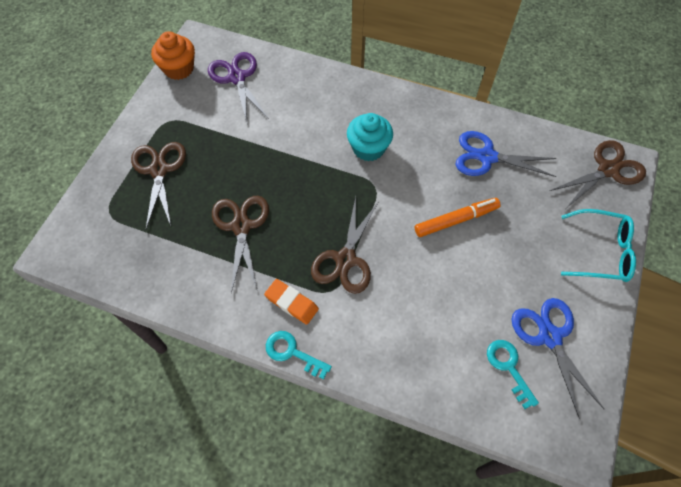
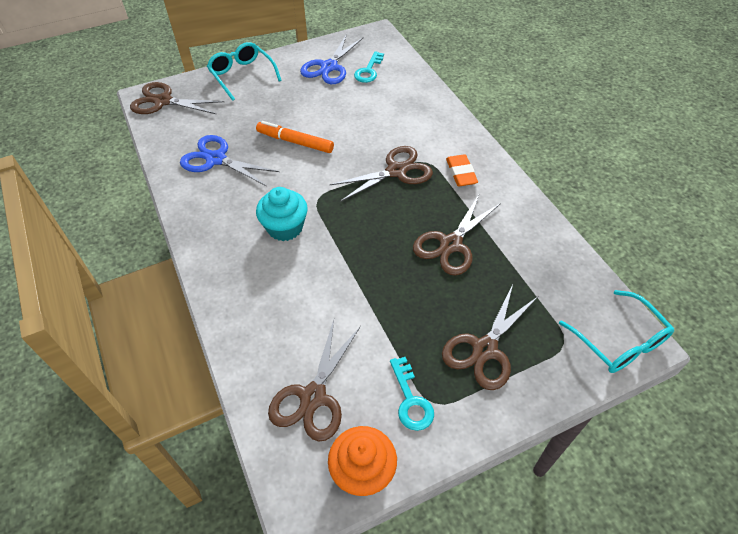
camera: 135 degrees left, 10 degrees down
(69, 241) = (619, 341): none -> turquoise glasses
(237, 78) = (313, 397): purple scissors -> brown scissors
(292, 352) = (487, 150): turquoise key -> turquoise key (411, 400)
(487, 157) = (216, 159): blue scissors -> blue scissors turned 150 degrees clockwise

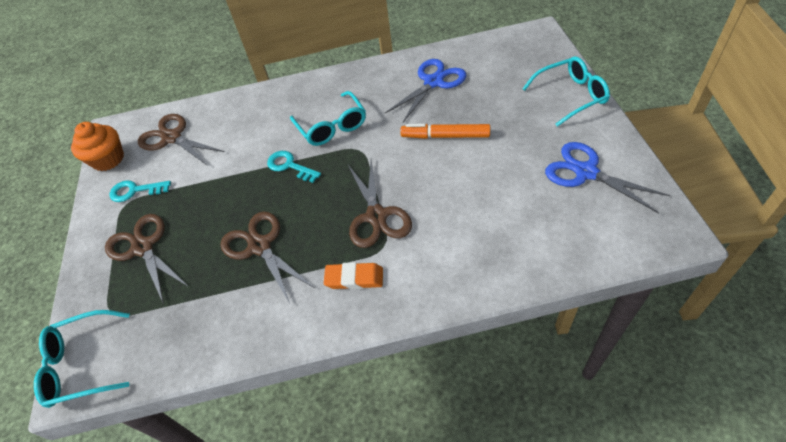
camera: 110 degrees right, 0 degrees up
(163, 101) = (528, 44): brown scissors -> none
(285, 227) = (332, 126): turquoise cupcake -> turquoise glasses
(295, 142) = (445, 136): orange marker -> orange marker turned 120 degrees counterclockwise
(369, 71) = (575, 212): turquoise key -> turquoise key (289, 166)

